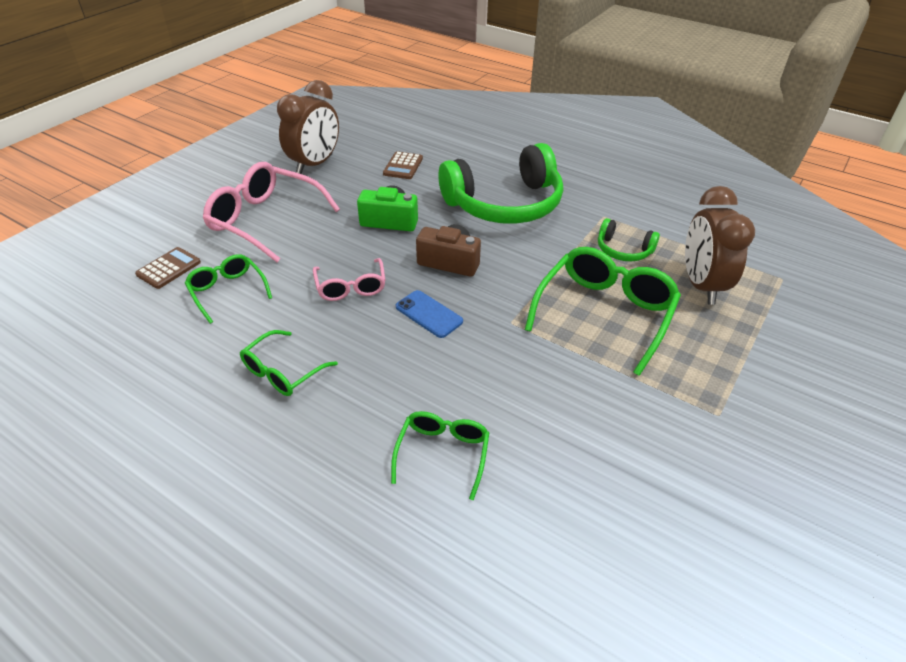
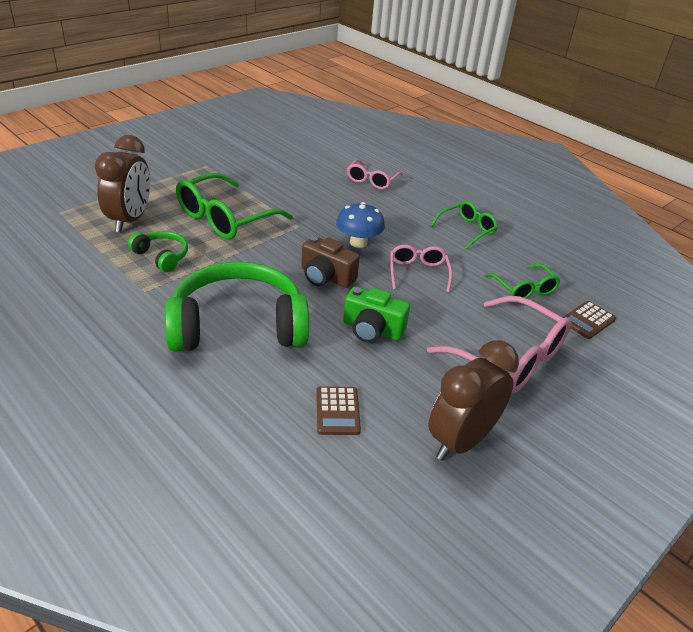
camera: 170 degrees left, 5 degrees down
(403, 166) = (337, 411): brown calculator -> brown calculator turned 150 degrees clockwise
(429, 314) = (358, 242): blue phone -> blue mushroom
(442, 454) = (372, 180): green glasses -> pink glasses

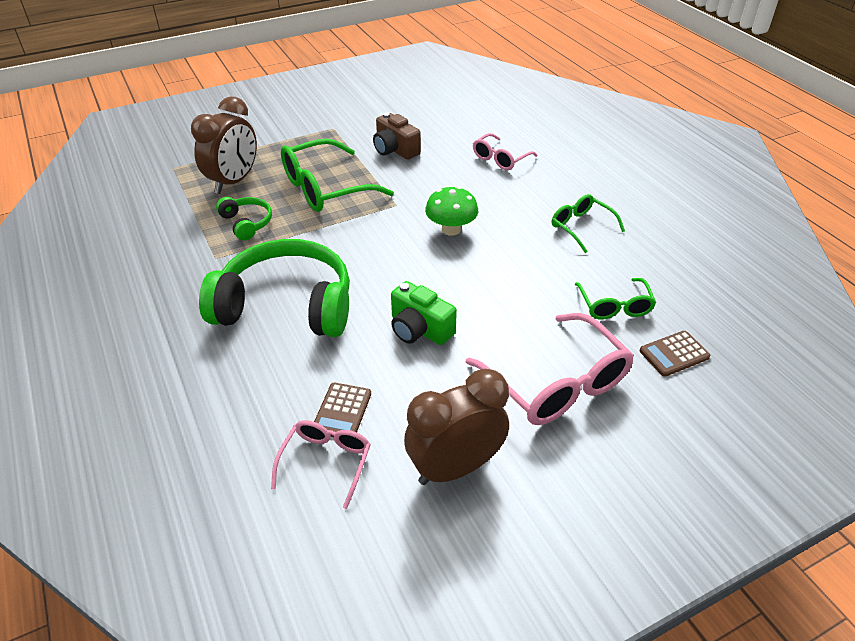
camera: 20 degrees right, 5 degrees up
(326, 277) = (398, 264): brown camera -> brown camera (395, 150)
(358, 242) = (451, 229): blue mushroom -> green mushroom
(418, 273) = (500, 272): pink glasses -> pink glasses (326, 462)
(467, 230) = (581, 227): green glasses -> green glasses turned 105 degrees counterclockwise

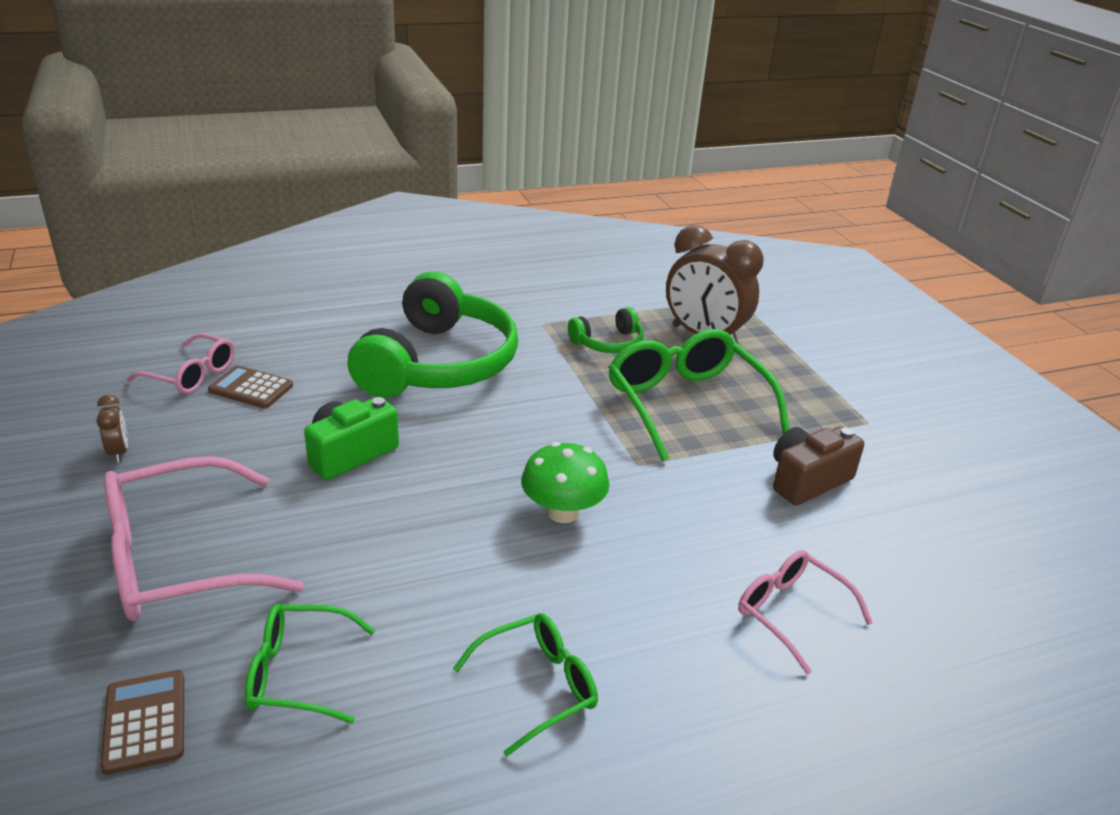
camera: 95 degrees right, 10 degrees down
(455, 467) = (119, 452): brown clock -> brown clock, size x0.42

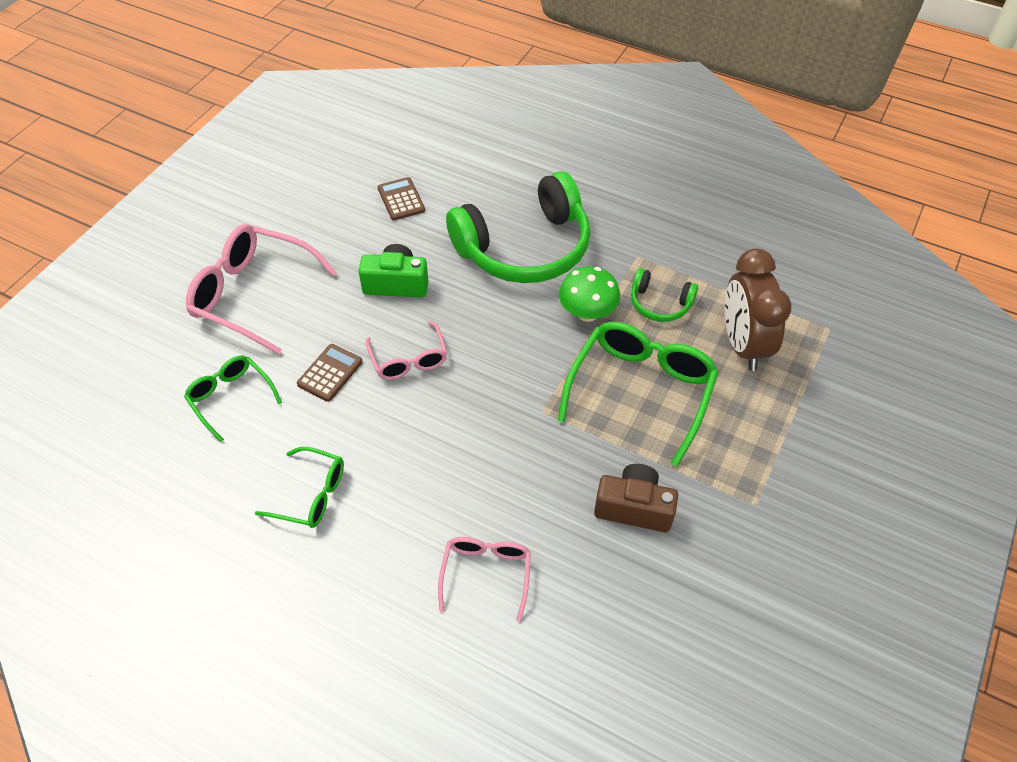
camera: 50 degrees right, 20 degrees up
(119, 452) = (296, 205): brown clock -> none
(145, 722) = (157, 372): brown calculator -> brown calculator (330, 373)
(191, 375) = (383, 169): pink glasses -> pink glasses (409, 359)
(563, 512) = (454, 408): green mushroom -> green mushroom (587, 313)

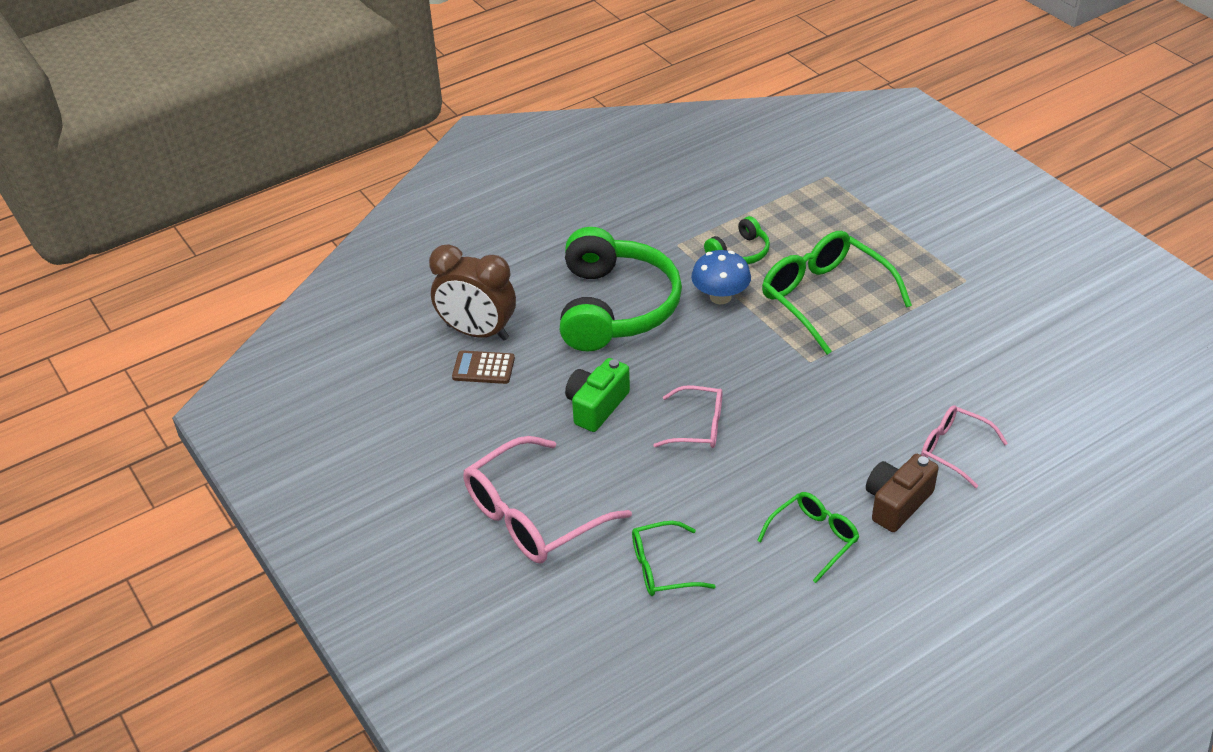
camera: 60 degrees left, 10 degrees down
(330, 373) = (678, 485): brown calculator -> none
(587, 313) = (720, 297): green mushroom -> blue mushroom
(634, 507) = (935, 344): brown camera -> brown camera (897, 503)
(743, 345) = (814, 225): brown clock -> brown clock (477, 332)

